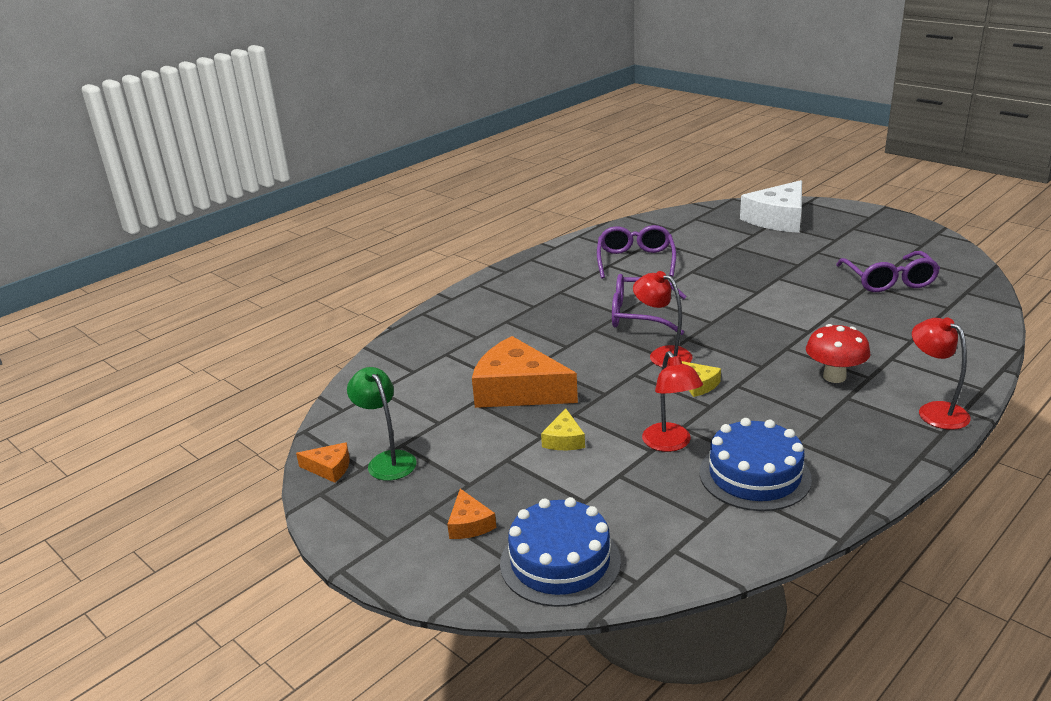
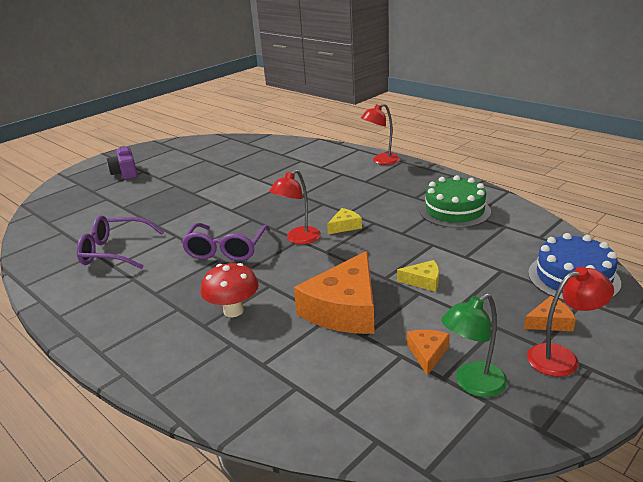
camera: 90 degrees left, 0 degrees up
(329, 468) = (497, 430): orange cheese -> orange cheese (427, 353)
(670, 444) = (424, 237): red lamp -> red lamp (562, 357)
(754, 475) = (454, 210): blue cake -> green cake
(778, 219) = (86, 188): white cheese -> none
(827, 230) = (125, 173): none -> purple camera
(834, 377) = (341, 183): red mushroom -> red mushroom (233, 311)
(888, 280) = (219, 160): purple glasses -> none

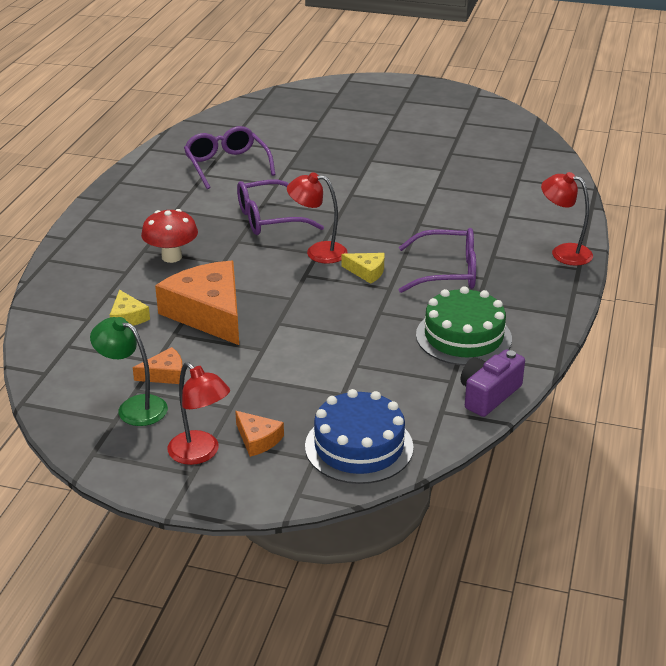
camera: 60 degrees right, 5 degrees up
(125, 173) = (383, 106): purple camera -> purple camera (488, 395)
(344, 309) = (208, 313): orange cheese -> orange cheese turned 60 degrees clockwise
(371, 199) = (446, 272): none -> purple glasses
(423, 281) = (286, 347): yellow cheese -> yellow cheese (127, 317)

